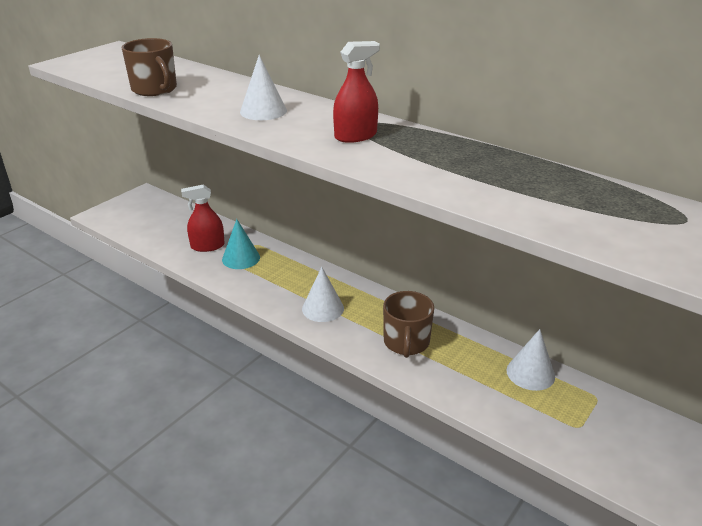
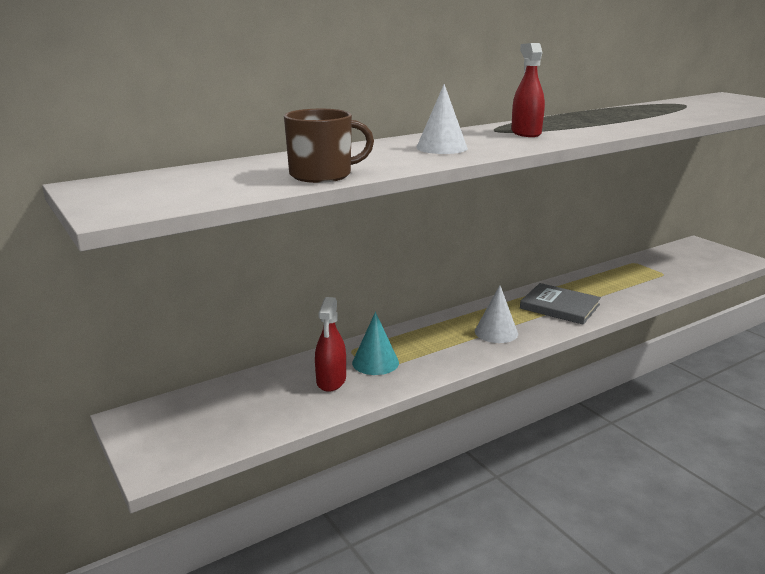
camera: 70 degrees left, 10 degrees down
(406, 342) = (559, 306): brown mug -> grey book
(530, 373) = (607, 274): white cone -> none

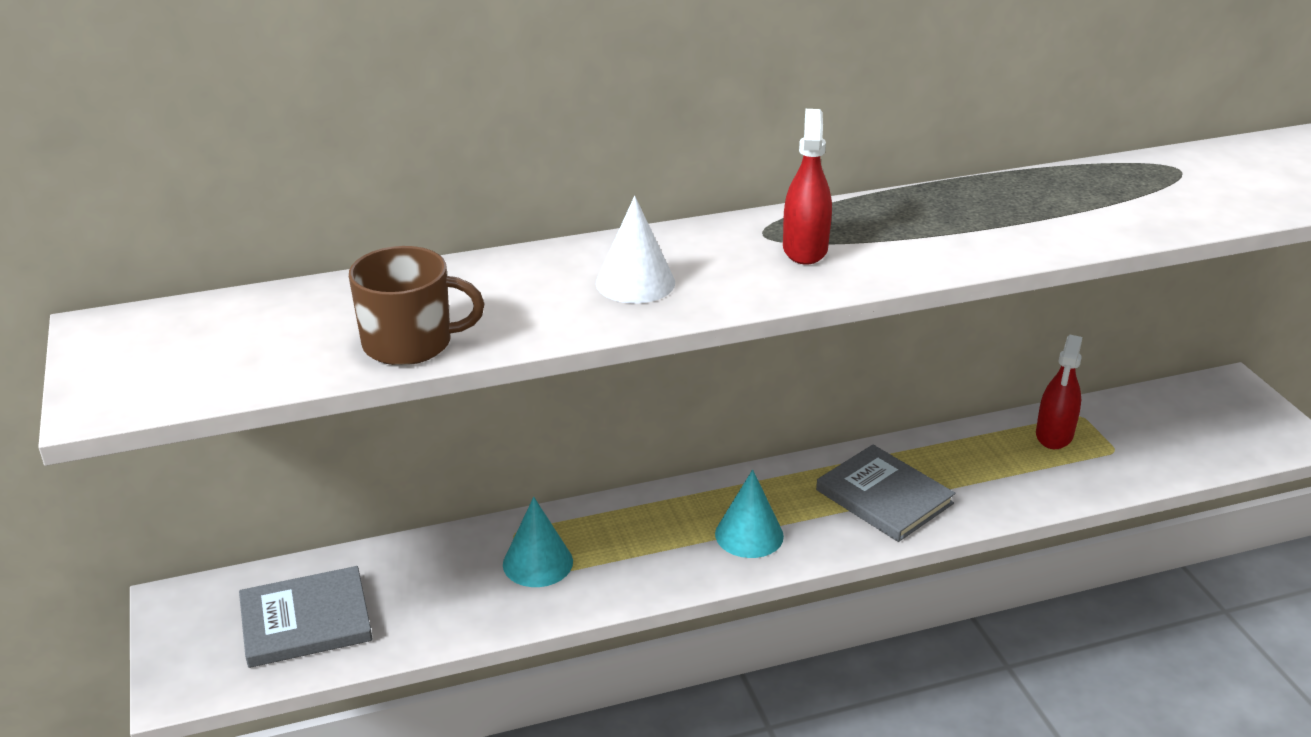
camera: 15 degrees right, 10 degrees up
(233, 414) = (306, 621): none -> grey book
(331, 380) = (460, 585): red spray bottle -> red spray bottle (1054, 434)
(496, 332) = (749, 534): white cone -> turquoise cone

